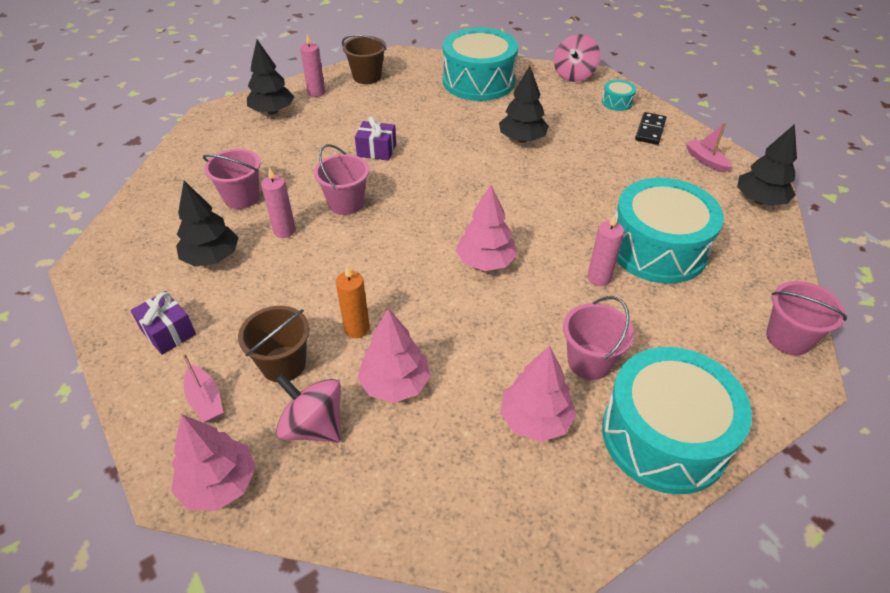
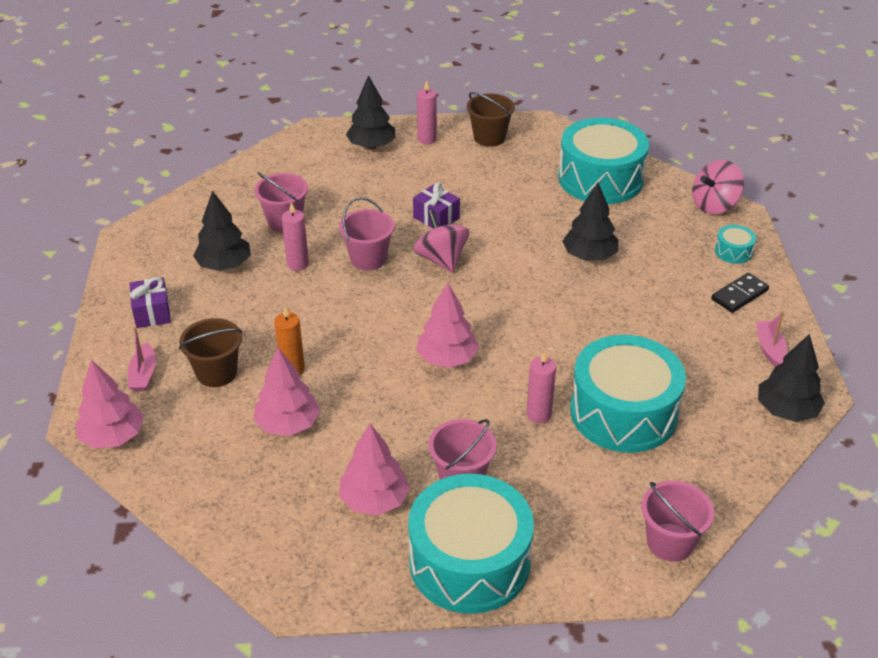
camera: 30 degrees right, 5 degrees down
(314, 426) = (204, 427): pink spinning top -> pink spinning top (441, 259)

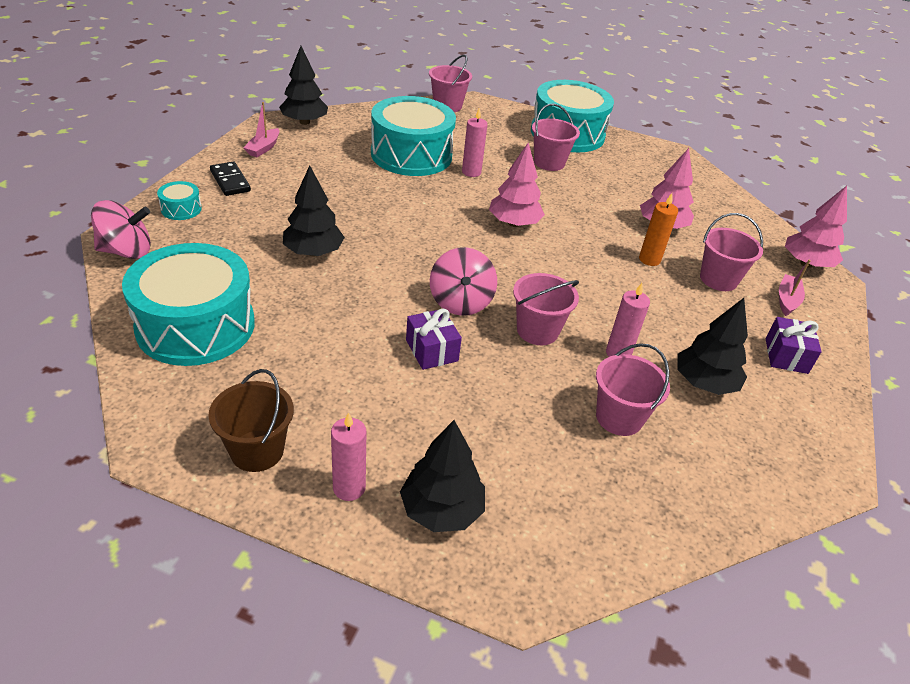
camera: 160 degrees left, 0 degrees up
(216, 373) = (718, 279): brown bucket -> pink bucket
(374, 500) = (612, 171): pink tree -> none
(739, 295) = (230, 181): black domino -> black domino turned 75 degrees clockwise

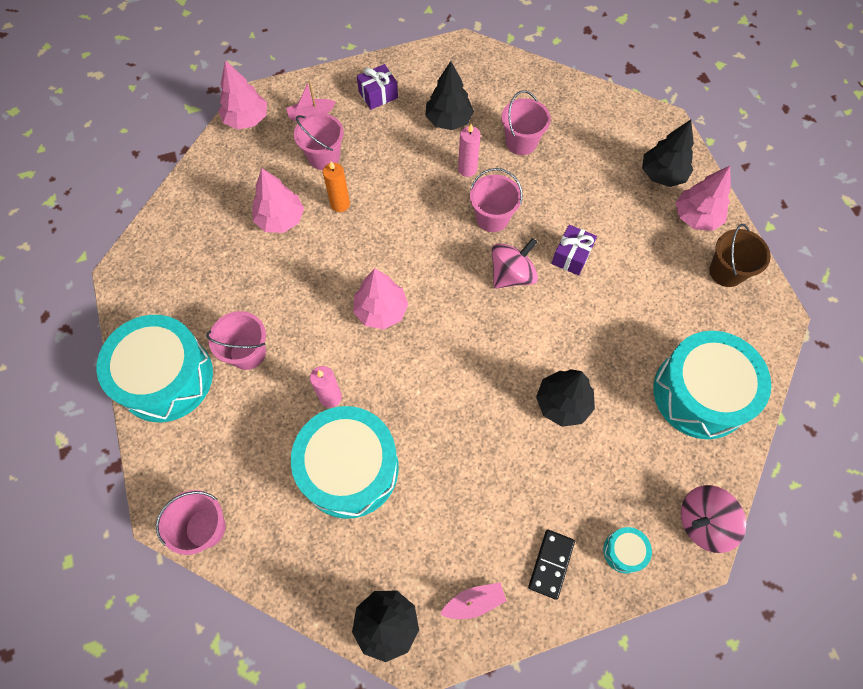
camera: 125 degrees left, 25 degrees up
(126, 251) = (703, 522): pink spinning top -> pink spinning top turned 60 degrees counterclockwise
(349, 488) = (696, 217): pink candle -> pink tree

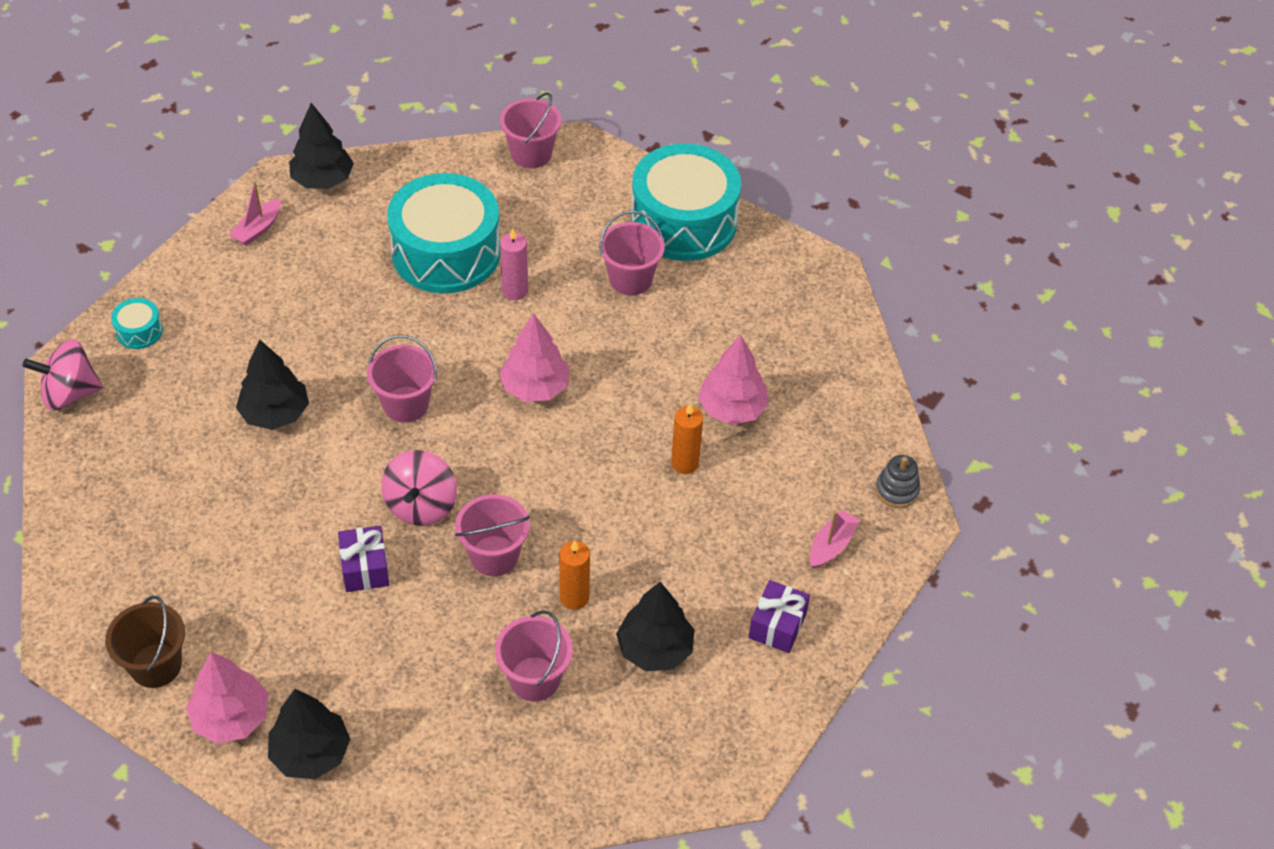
camera: 140 degrees right, 15 degrees down
(246, 119) = (897, 490): pink tree -> grey stacking toy
(324, 157) = (759, 504): pink bucket -> pink bucket (405, 404)
(467, 169) = (574, 597): pink candle -> orange candle
(551, 564) = (204, 287): black domino -> none
(700, 393) = (126, 506): turquoise drum -> none
(703, 522) = (70, 393): pink spinning top -> pink spinning top turned 135 degrees counterclockwise

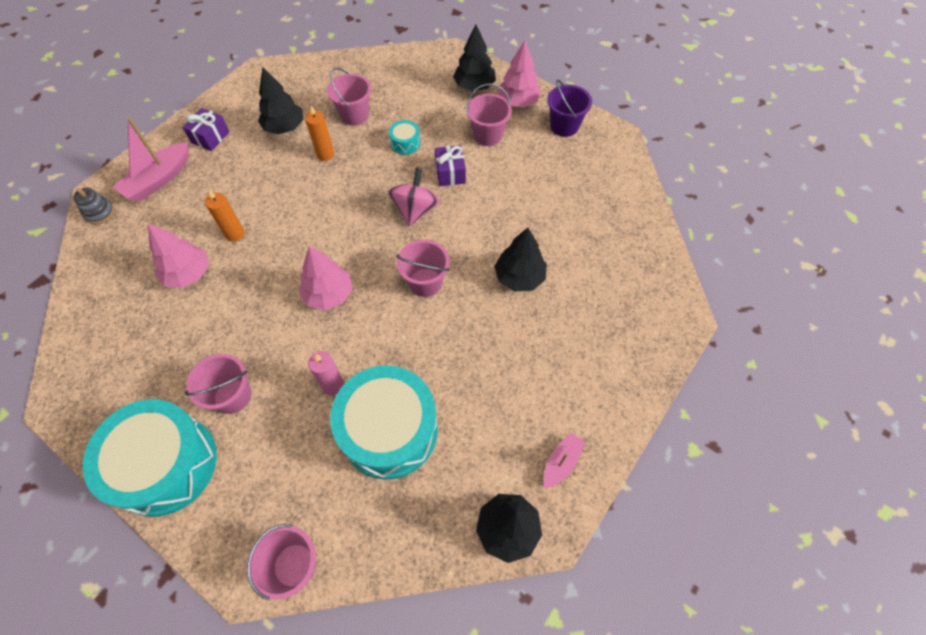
camera: 175 degrees left, 10 degrees up
(70, 393) = (672, 296): pink spinning top -> none
(139, 331) = (637, 351): turquoise drum -> turquoise drum (405, 143)
(156, 665) = (564, 126): brown bucket -> purple bucket
(494, 556) = (370, 178): pink bucket -> pink bucket (487, 135)
(831, 545) = (159, 179): pink boat -> pink boat, size x1.72

